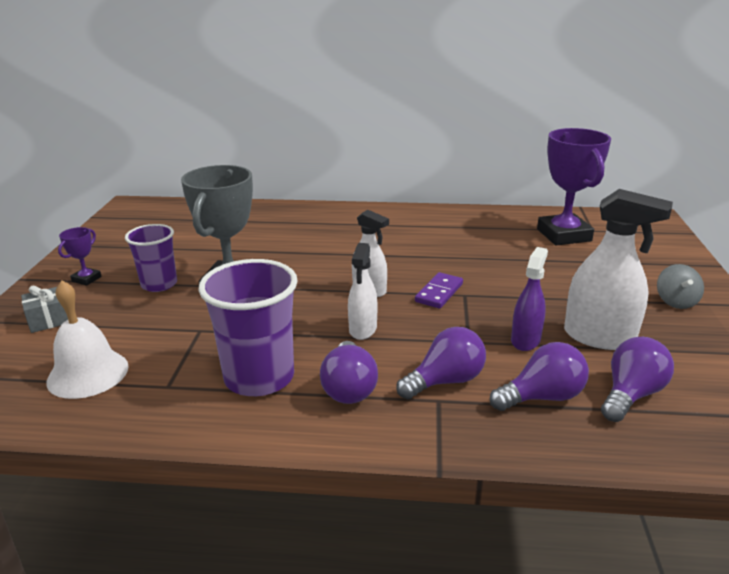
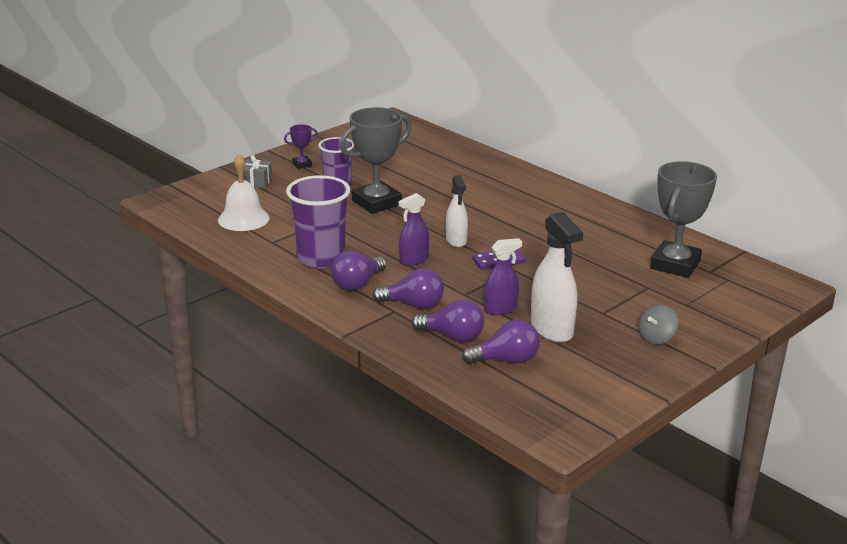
camera: 40 degrees right, 0 degrees up
(363, 329) = (413, 260): white spray bottle -> purple spray bottle
(563, 235) = (675, 264): purple trophy -> grey trophy

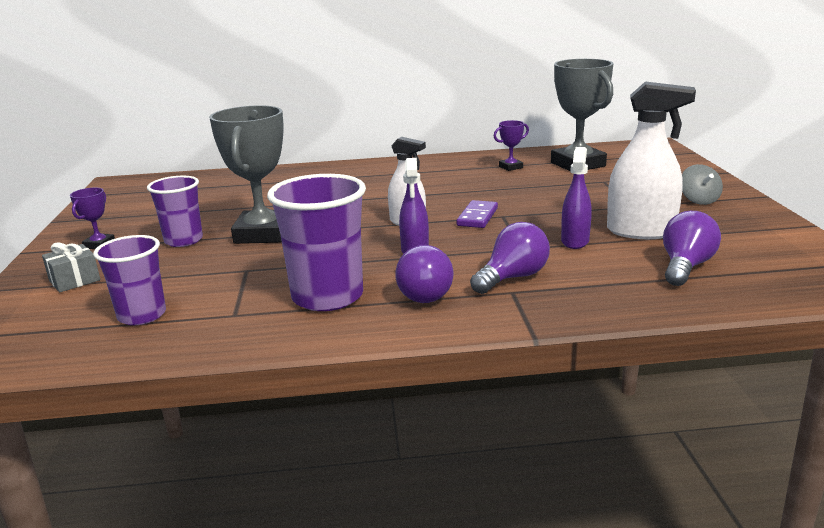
camera: 50 degrees left, 5 degrees down
(243, 219) = (142, 315): white bell -> purple cup
(452, 336) = (607, 278): purple light bulb -> none
(625, 239) = (510, 167): none -> purple trophy

